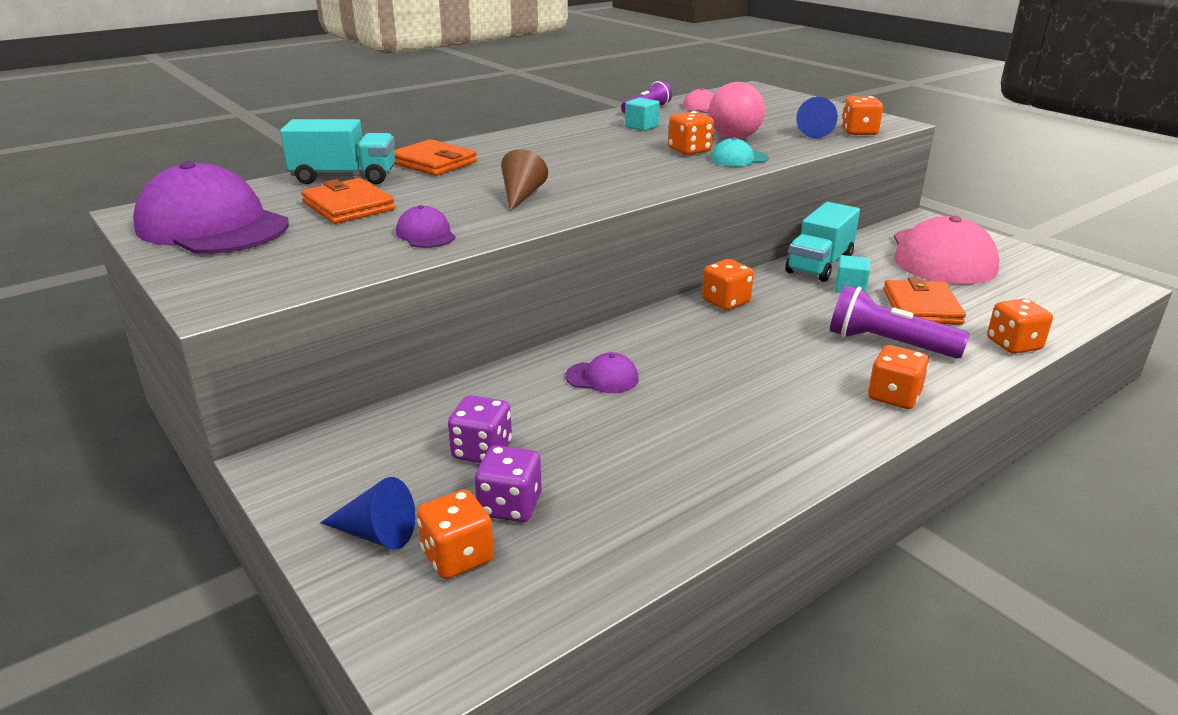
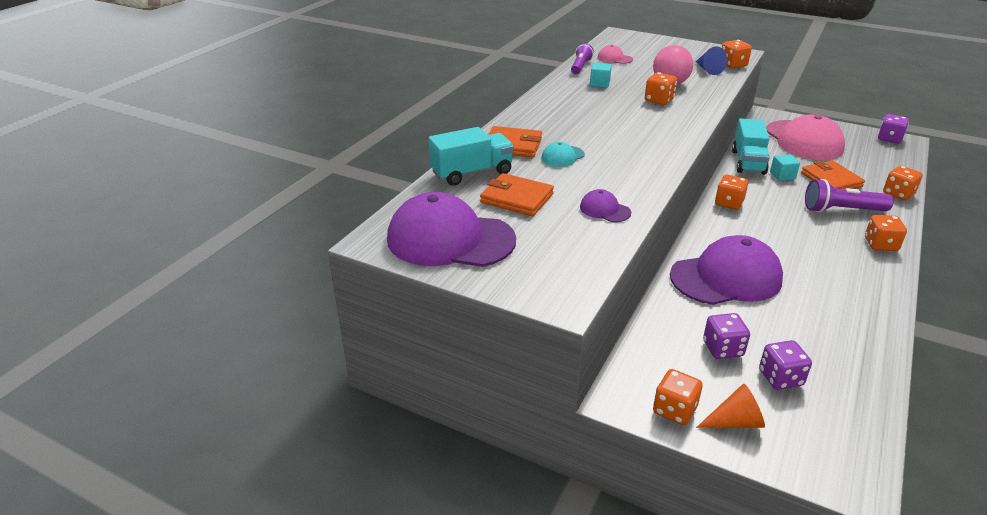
camera: 25 degrees left, 5 degrees up
(376, 534) = (735, 422): blue cone -> orange cone
(457, 556) = (793, 418): orange dice -> orange dice (674, 410)
(521, 195) = (614, 162): brown cone -> none
(602, 377) = (726, 277): purple cap -> purple cap, size x2.31
(738, 159) = (697, 102): turquoise cap -> turquoise cap (562, 156)
(1093, 279) = (889, 139): none -> purple dice

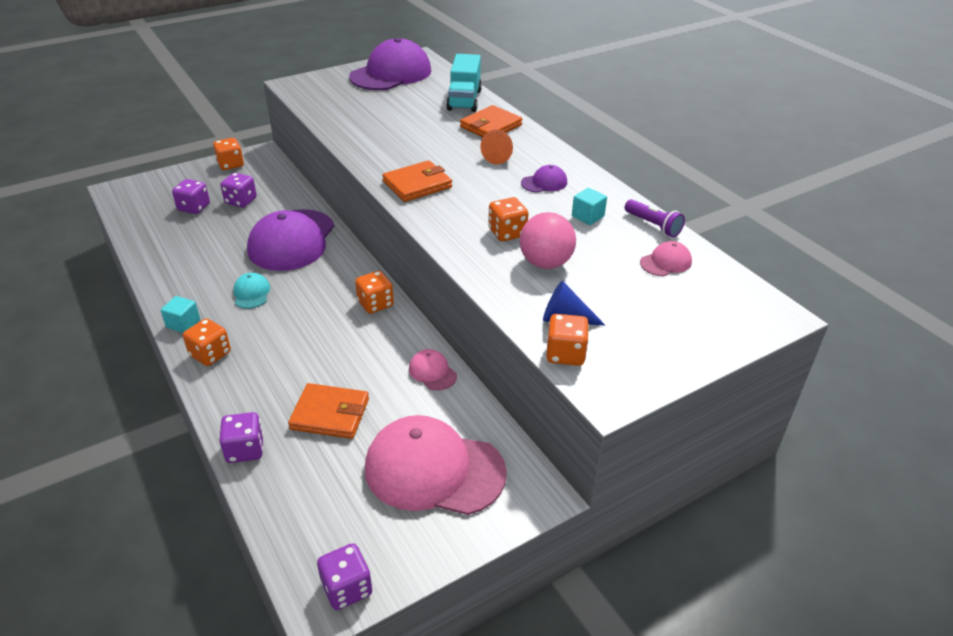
camera: 120 degrees right, 5 degrees up
(517, 198) = (410, 104): orange wallet -> orange wallet (417, 184)
(562, 156) = (447, 138): turquoise cap -> turquoise cap (251, 293)
(605, 210) = (354, 126): purple cap -> purple cap (544, 183)
(735, 422) = (197, 177): orange cone -> orange cone (499, 156)
(748, 162) = (432, 372): turquoise truck -> pink cap
(782, 175) = (379, 379): turquoise cube -> turquoise cube (183, 324)
(841, 210) = (278, 373): purple flashlight -> none
(898, 194) = (245, 450): orange dice -> purple dice

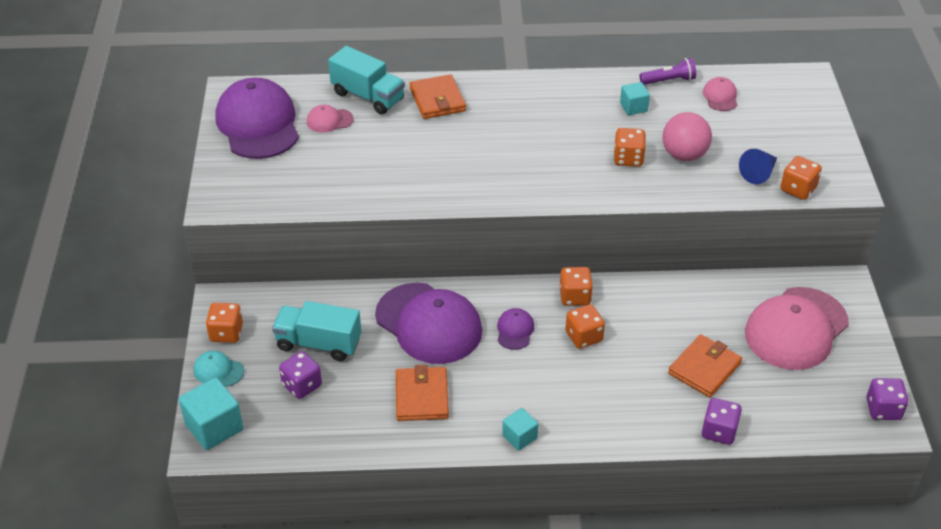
camera: 60 degrees left, 5 degrees up
(137, 188) = (214, 427): none -> turquoise cube
(210, 354) = (579, 427): orange dice -> orange dice (584, 337)
(241, 201) = (318, 343): purple dice -> turquoise truck
(251, 293) = (501, 376): turquoise cap -> turquoise cap (218, 371)
(417, 184) = (512, 182): orange wallet -> orange wallet (421, 396)
(432, 372) = (688, 292): pink cap -> pink cap (329, 120)
(499, 156) = (499, 116): orange cone -> none
(544, 183) = (565, 109): purple cap -> purple cap (515, 330)

